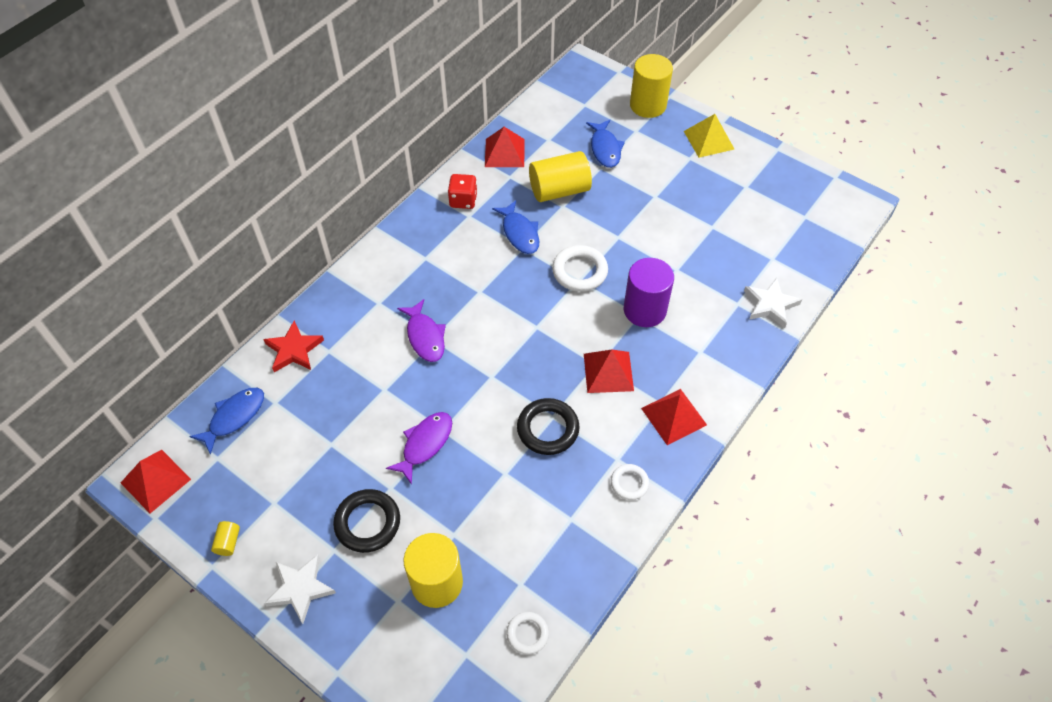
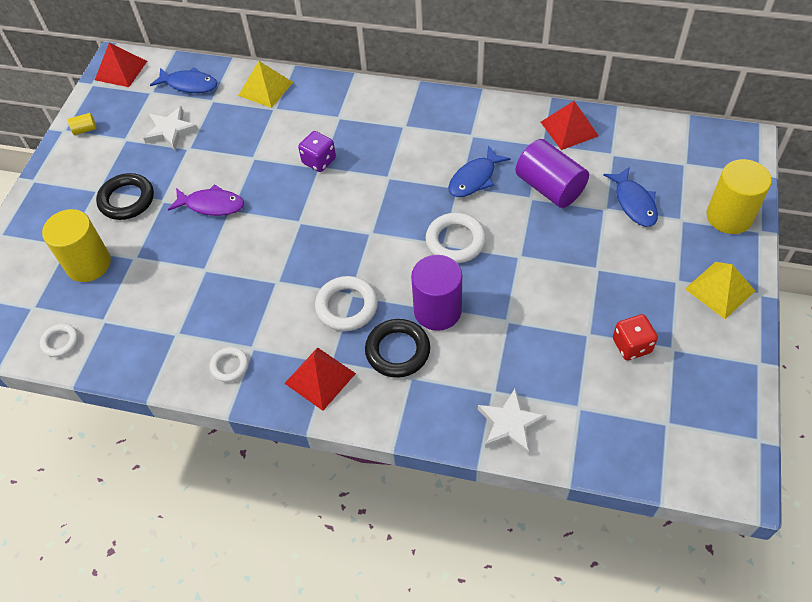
camera: 70 degrees right, 0 degrees up
(294, 350) = (265, 89): red star -> yellow pyramid
(300, 588) = (60, 185): white star -> white star (170, 131)
(425, 337) = (319, 161): purple fish -> purple dice
(463, 200) = (488, 124): red dice -> red dice (631, 345)
(548, 429) = (262, 283): black ring -> black ring (397, 351)
(559, 190) = (549, 187): yellow cylinder -> purple cylinder
(605, 149) = (634, 203): blue fish -> blue fish turned 75 degrees counterclockwise
(608, 372) = (347, 306): red pyramid -> white ring

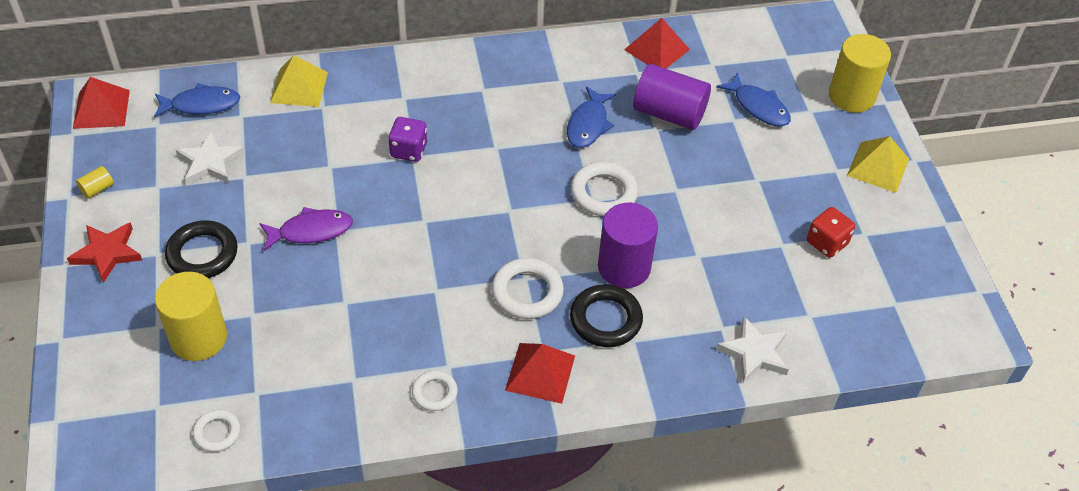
camera: 30 degrees left, 5 degrees down
(65, 180) = (107, 253): none -> red star

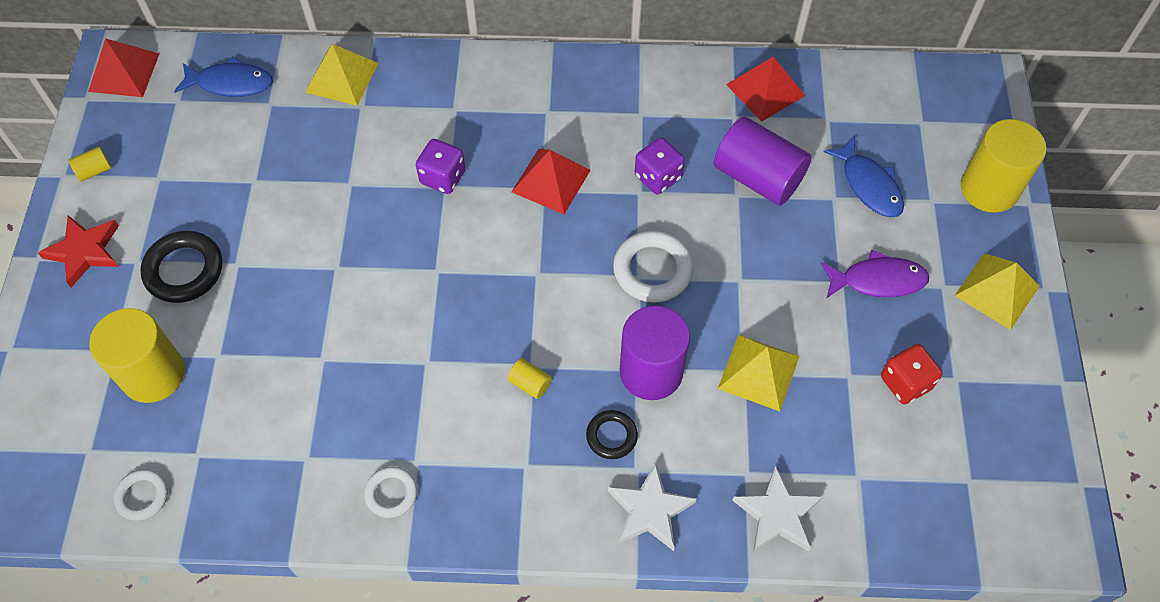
camera: 15 degrees right, 10 degrees up
(210, 162) = (221, 157): white star -> white star (650, 510)
(311, 231) = (308, 262): purple fish -> purple fish (878, 280)
(527, 292) = (530, 384): white ring -> yellow cylinder
(540, 373) = (517, 491): red pyramid -> red pyramid (551, 181)
(588, 125) = (658, 177): blue fish -> purple dice
(605, 319) = (611, 436): black ring -> black ring, size x0.60
(710, 254) = (759, 372): none -> yellow pyramid

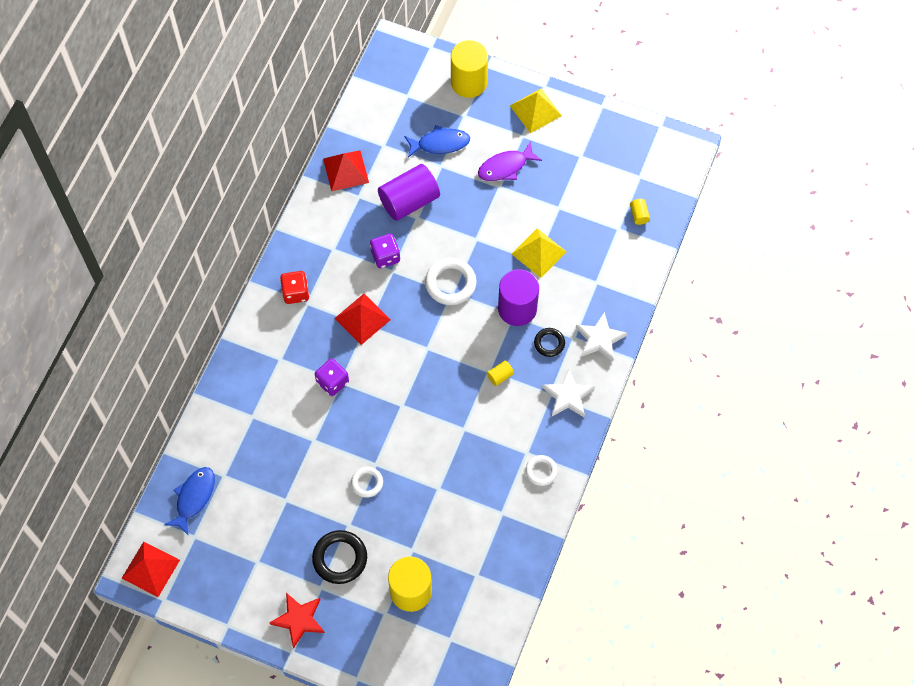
camera: 70 degrees left, 5 degrees up
(94, 170) = (233, 603): yellow cylinder -> yellow cylinder (639, 215)
(142, 496) = (492, 611): white ring -> white ring (367, 483)
(342, 77) = (221, 423): yellow pyramid -> none
(777, 514) = (624, 276): white star -> white star (568, 396)
(878, 280) = (505, 167): purple fish -> purple fish turned 135 degrees counterclockwise
(905, 383) = (573, 182): red dice -> red dice (295, 293)

